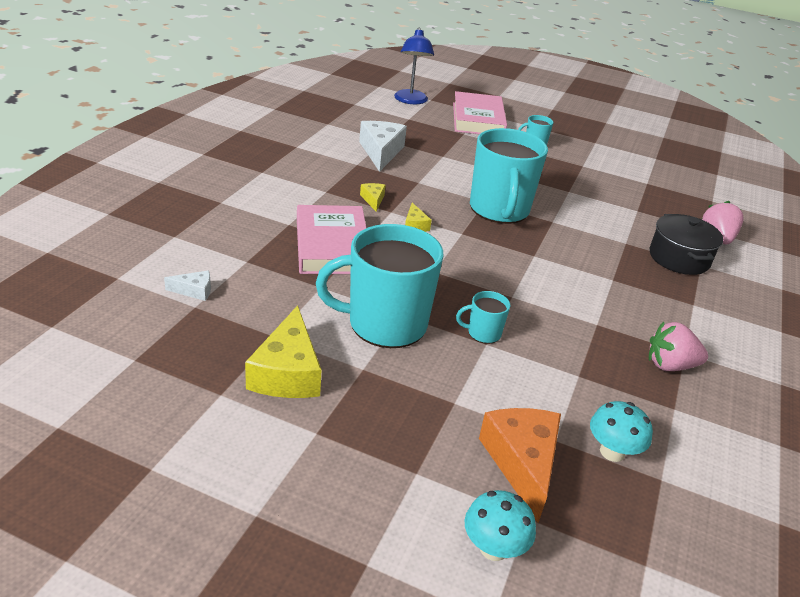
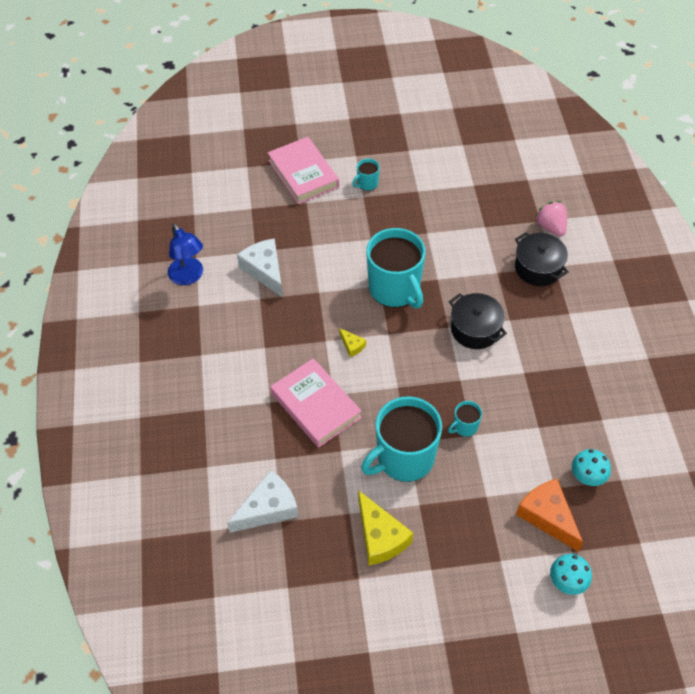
camera: 25 degrees left, 20 degrees up
(194, 291) = (268, 508): white cheese -> white cheese, size x2.07
(373, 200) = (304, 335): yellow cheese -> none
(411, 101) = (233, 179): blue lamp -> blue lamp (189, 277)
(564, 269) = (475, 329): none -> black pot
(670, 365) = (582, 383): pink strawberry -> none

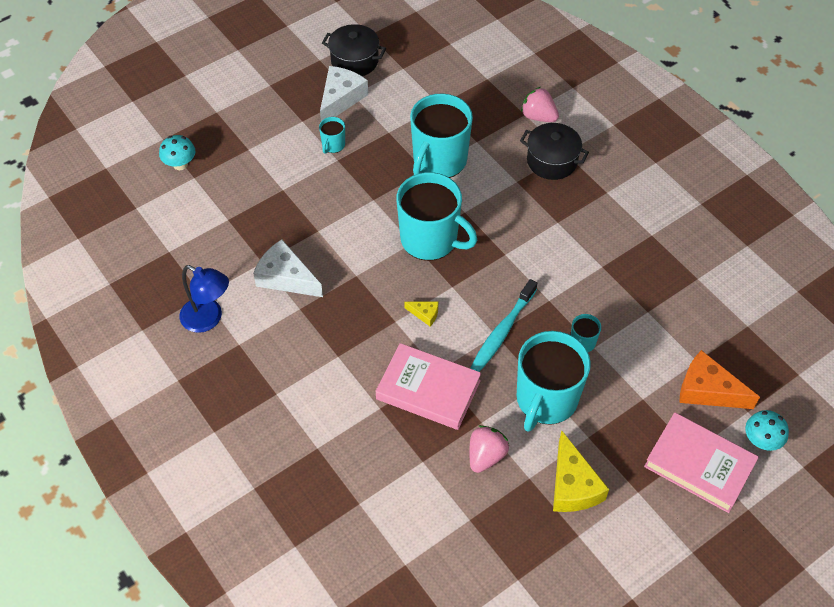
camera: 30 degrees left, 0 degrees up
(268, 508) = (448, 513): white cheese -> white cheese (340, 99)
(303, 174) = (260, 161): pink book -> pink book (699, 465)
(326, 479) = (486, 456): none -> pink strawberry
(380, 537) = (572, 485): yellow cheese -> yellow cheese turned 45 degrees clockwise
(405, 387) = (502, 331): none -> turquoise toothbrush
(443, 230) = (439, 160): none -> turquoise mug
(475, 329) = (532, 245): black pot -> black pot (354, 61)
(587, 477) = (718, 337): turquoise mushroom -> turquoise mushroom (180, 164)

